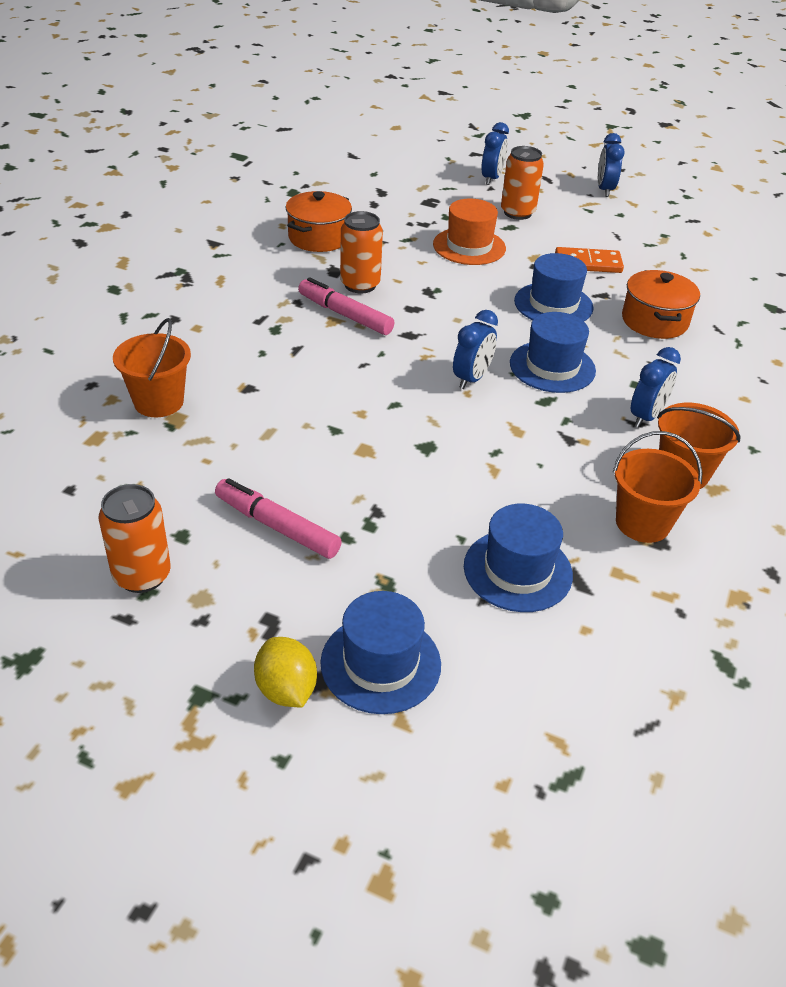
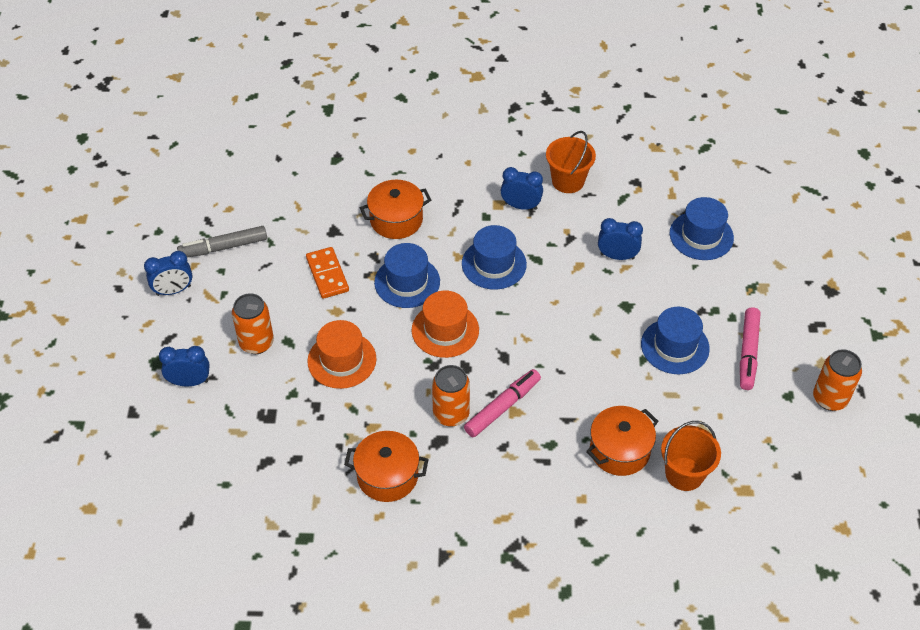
camera: 110 degrees left, 10 degrees up
(228, 369) = (619, 450): none -> orange pot
(286, 689) = (847, 303): yellow lemon -> none
(345, 315) = (502, 407): pink marker -> pink marker turned 150 degrees counterclockwise
(380, 663) = (804, 272): blue hat -> blue hat (675, 346)
(470, 309) = (445, 330): none -> orange hat
(471, 378) = (537, 304): blue clock -> blue clock (617, 256)
(642, 523) = (625, 192): orange bucket -> none
(651, 221) = (223, 247): none -> grey marker

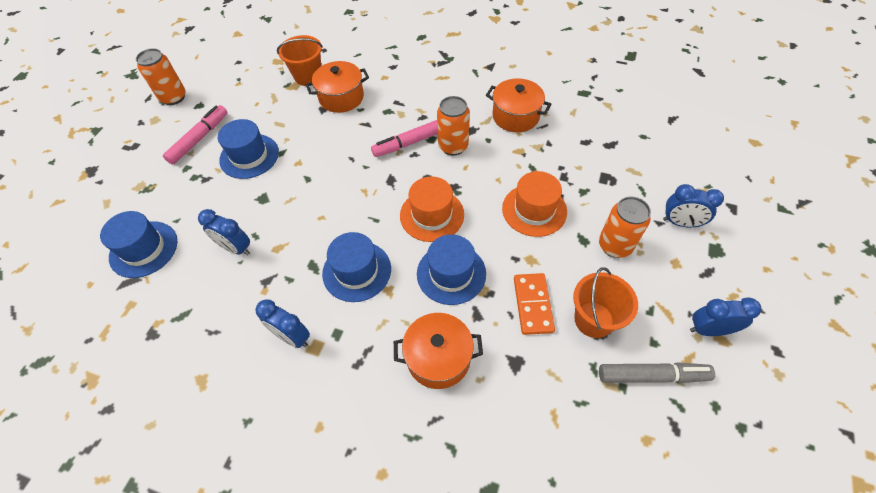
camera: 160 degrees left, 5 degrees up
(568, 181) = (221, 358): orange bucket -> orange bucket (593, 320)

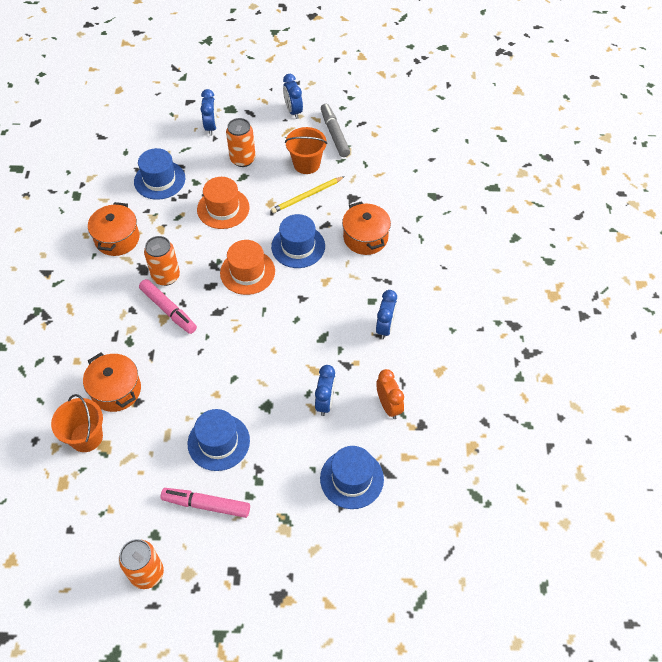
camera: 110 degrees left, 0 degrees up
(194, 307) = (388, 406): none -> orange clock
(357, 271) = (316, 306): blue hat -> blue hat (159, 180)
(532, 304) = (307, 196): orange domino -> yellow pencil

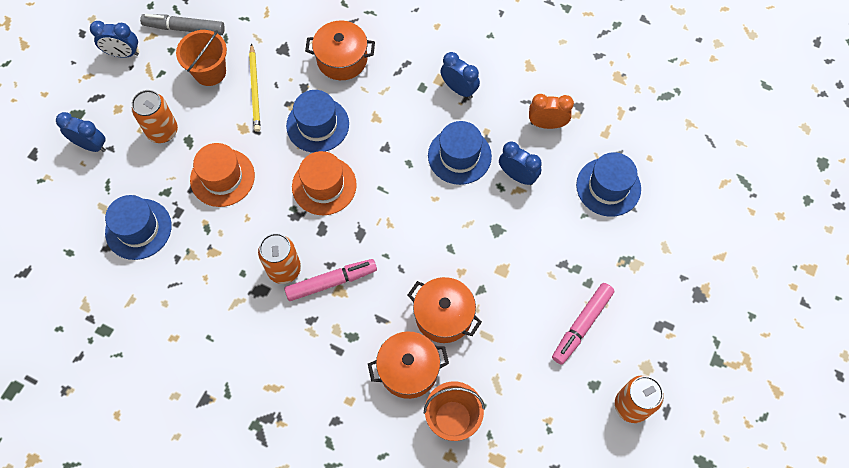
camera: 65 degrees left, 10 degrees up
(117, 239) = (200, 304): orange pot -> orange pot (443, 316)
(218, 442) = (517, 289): blue hat -> blue hat (459, 156)

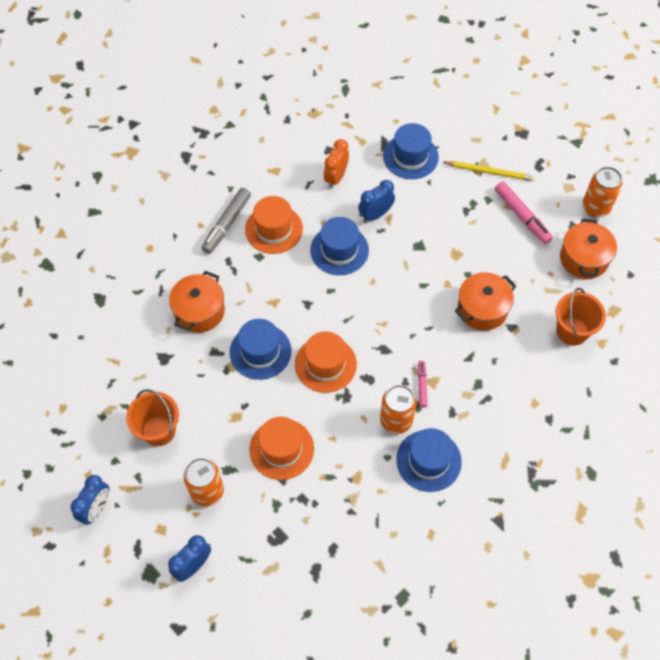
camera: 70 degrees left, 5 degrees down
(138, 229) = (306, 540): blue hat -> blue hat (428, 460)
(184, 28) = (95, 441): grey marker -> grey marker (227, 224)
(255, 90) = (198, 395): yellow pencil -> yellow pencil (490, 172)
(331, 282) = (422, 385): pink marker -> pink marker, size x0.56
(408, 370) = (521, 350): orange pot -> orange pot (584, 258)
(459, 89) = (274, 229): blue clock -> orange hat

